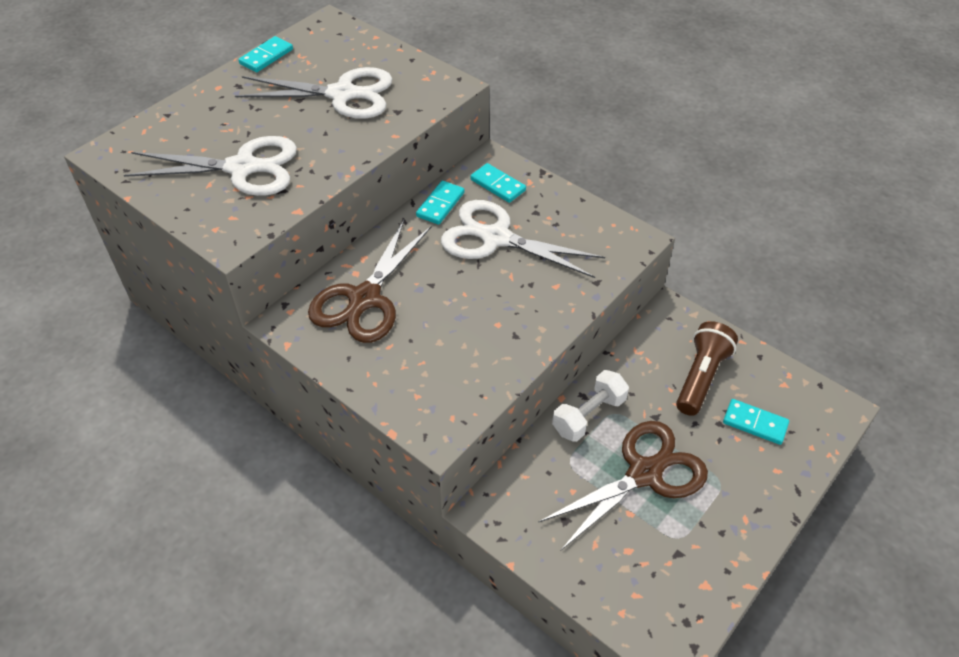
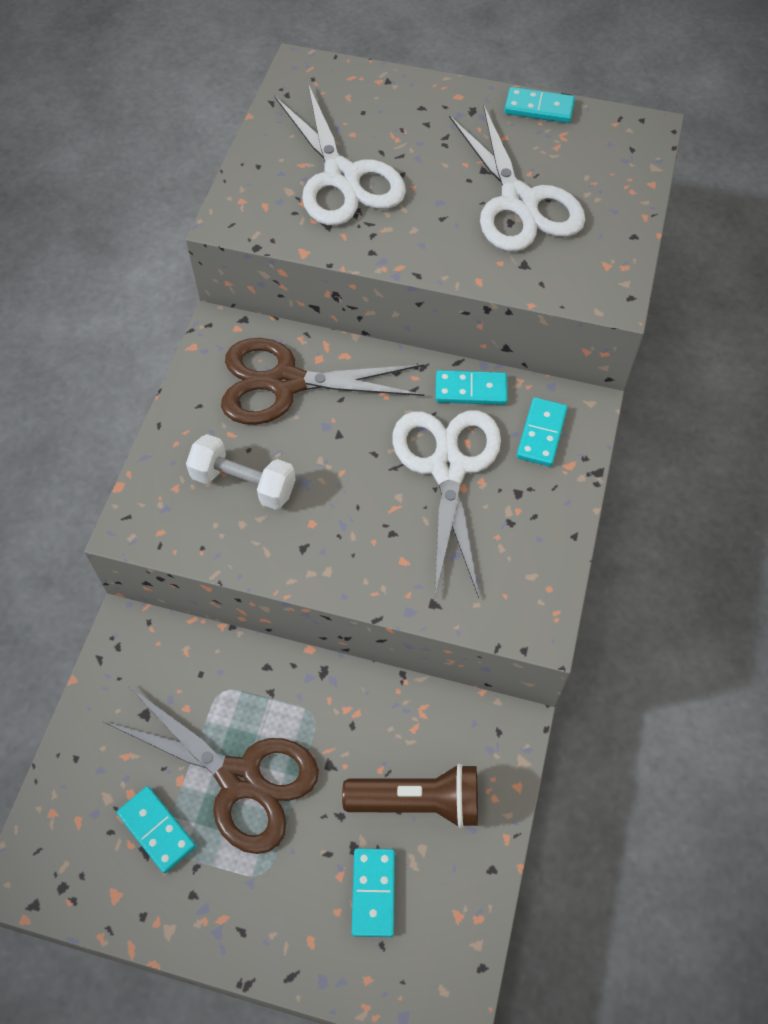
camera: 65 degrees right, 10 degrees up
(589, 415) = (297, 688): white dumbbell -> white dumbbell (243, 484)
(664, 540) = (157, 830): none -> turquoise domino

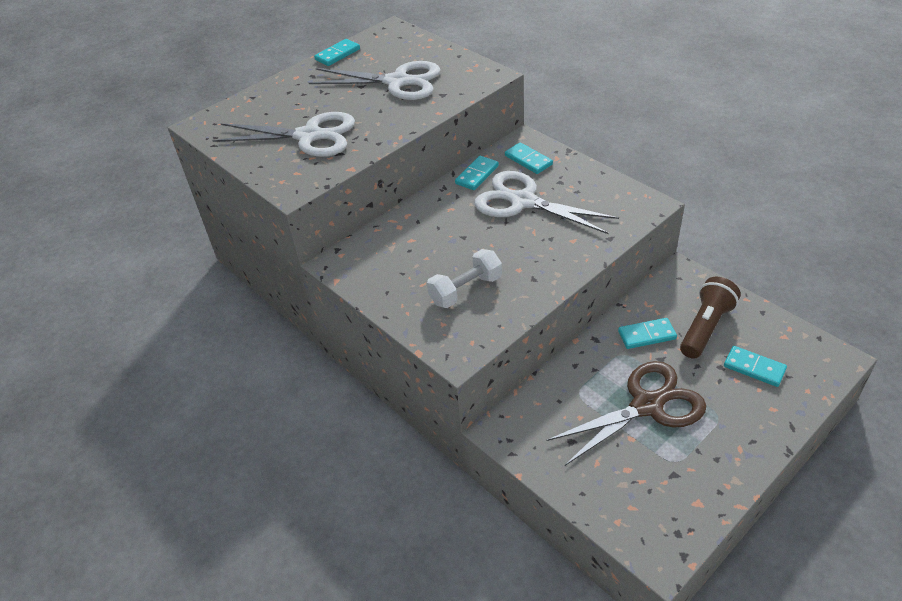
camera: 55 degrees left, 15 degrees down
(157, 830) = (661, 463): turquoise domino -> turquoise domino (646, 335)
(285, 383) = (405, 247): brown scissors -> none

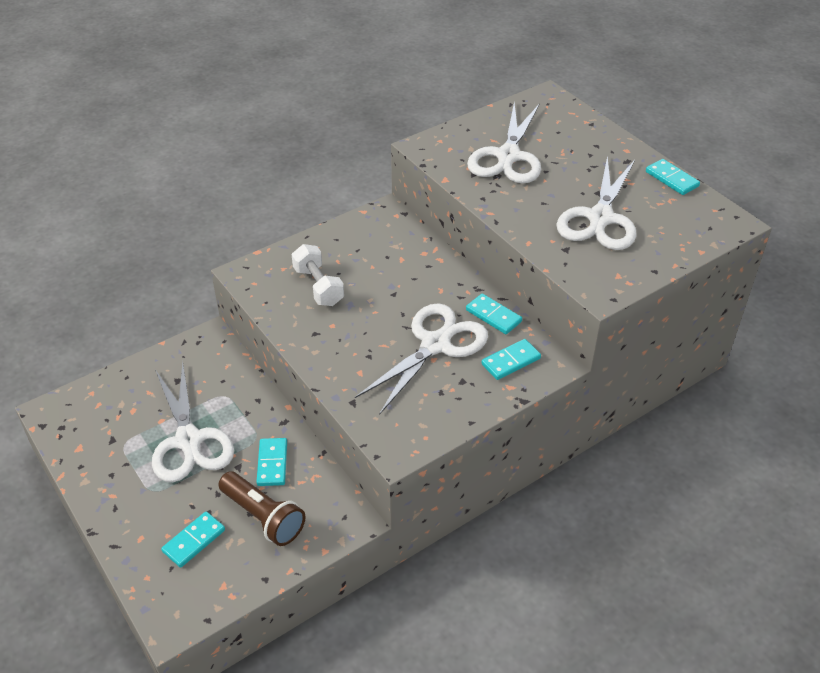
camera: 95 degrees right, 0 degrees up
(647, 405) = (189, 441): brown scissors -> white scissors

